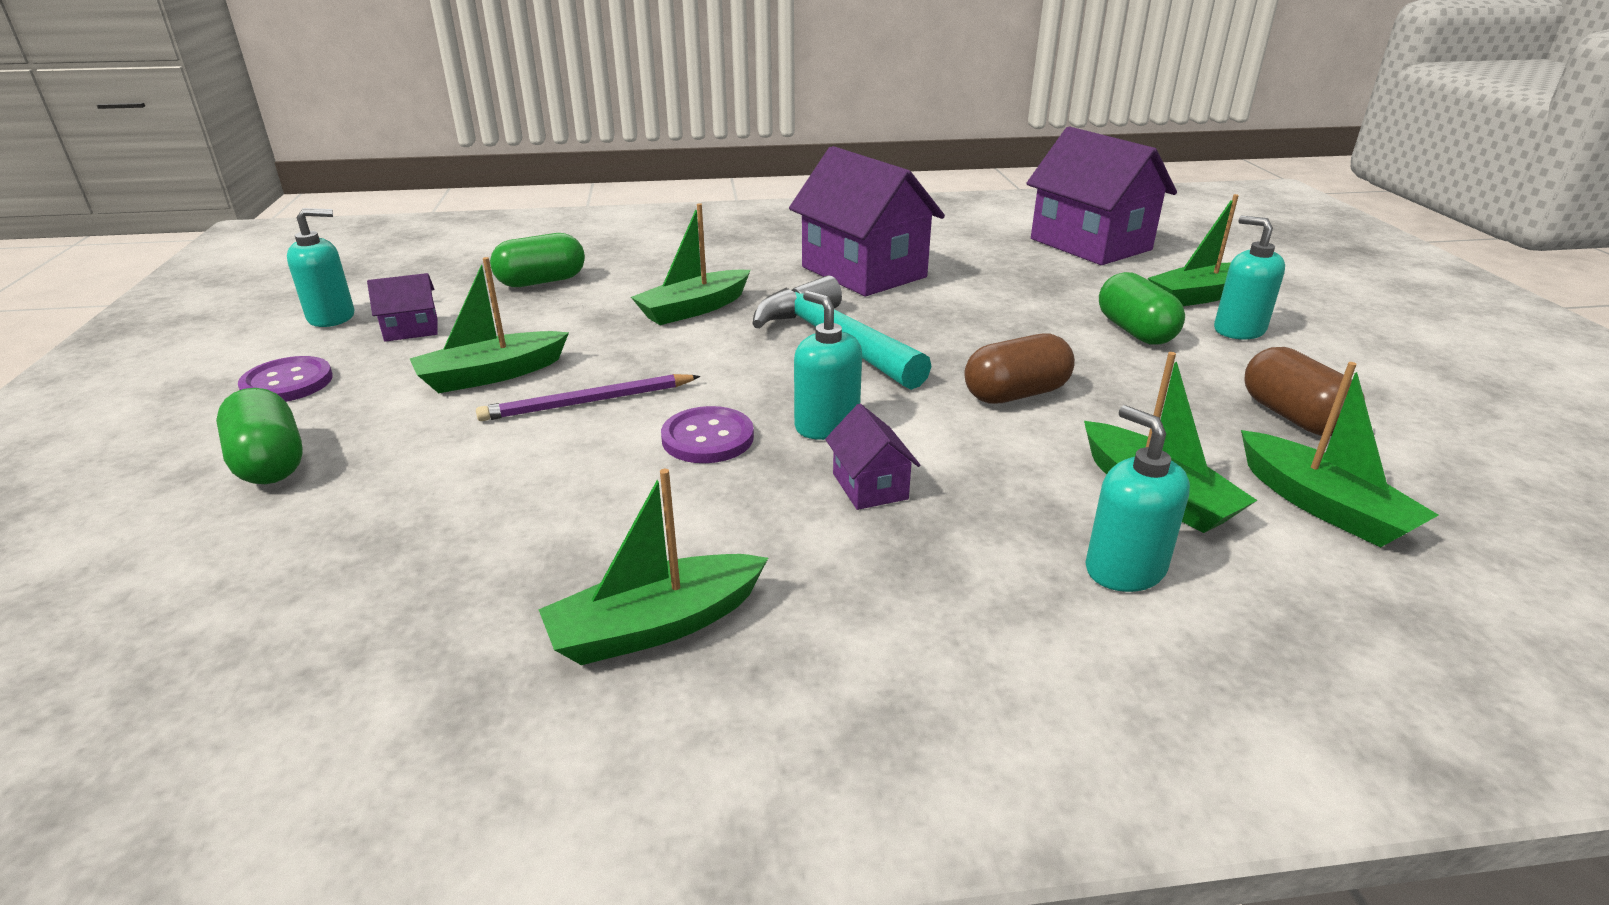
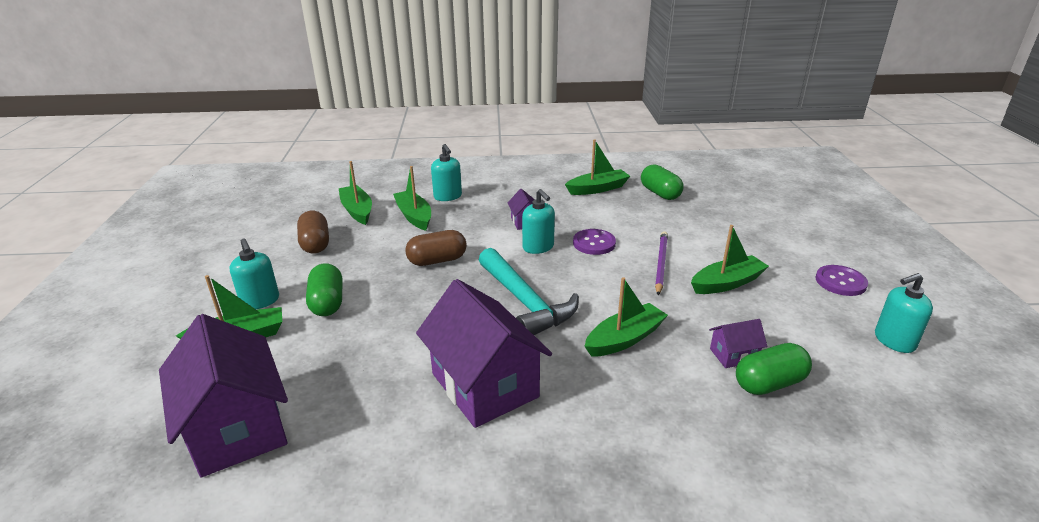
camera: 175 degrees left, 0 degrees up
(269, 463) = (785, 239): green capsule -> green capsule (660, 193)
(411, 330) = (817, 324): purple house -> purple house (733, 355)
(587, 402) = (660, 263): purple pencil -> purple pencil turned 60 degrees counterclockwise

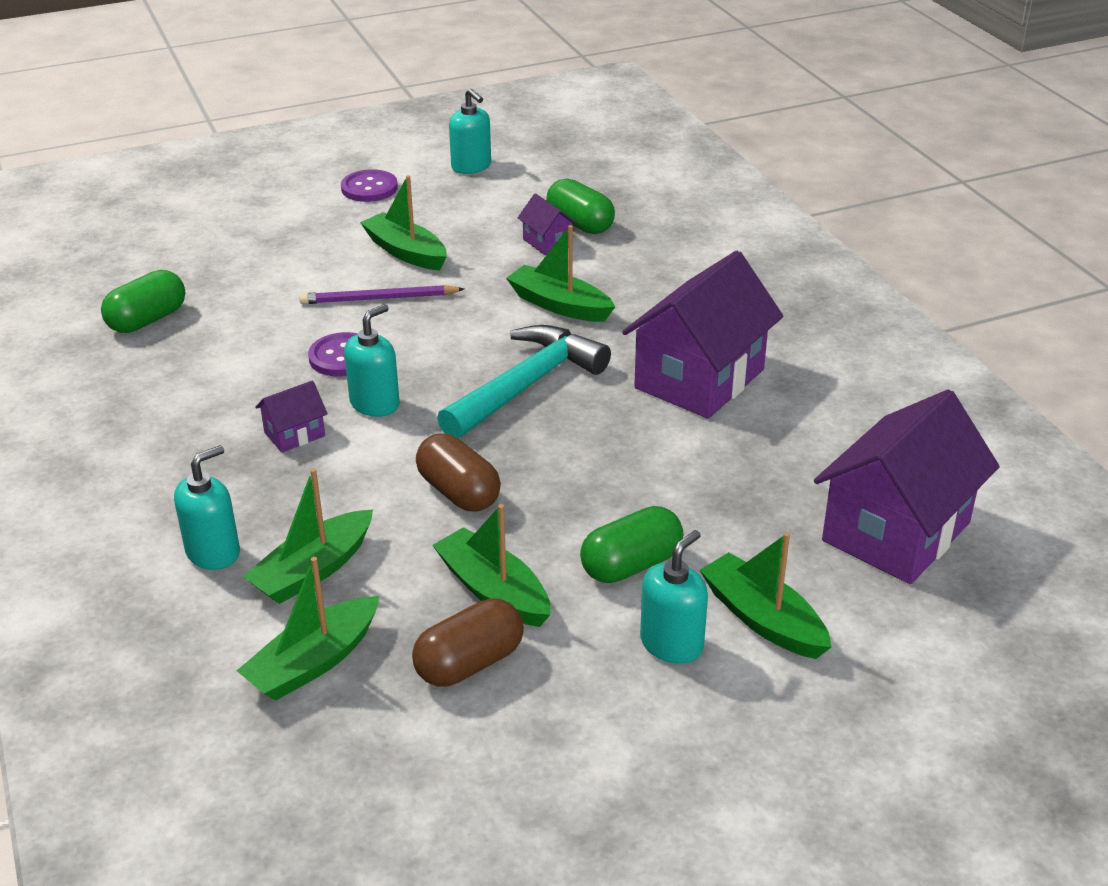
camera: 110 degrees left, 5 degrees up
(597, 189) = (140, 382): green boat -> green boat (493, 591)

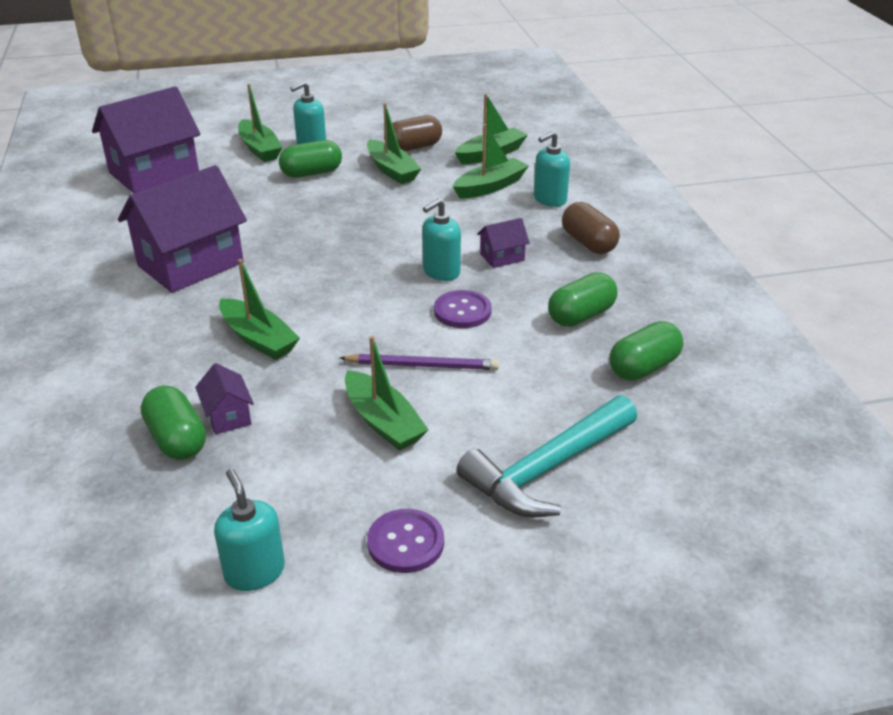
camera: 170 degrees left, 0 degrees up
(202, 366) = (581, 315): none -> green capsule
(458, 492) = (396, 214): brown capsule -> brown capsule (588, 243)
(526, 385) = (322, 273): turquoise hammer -> turquoise hammer (547, 469)

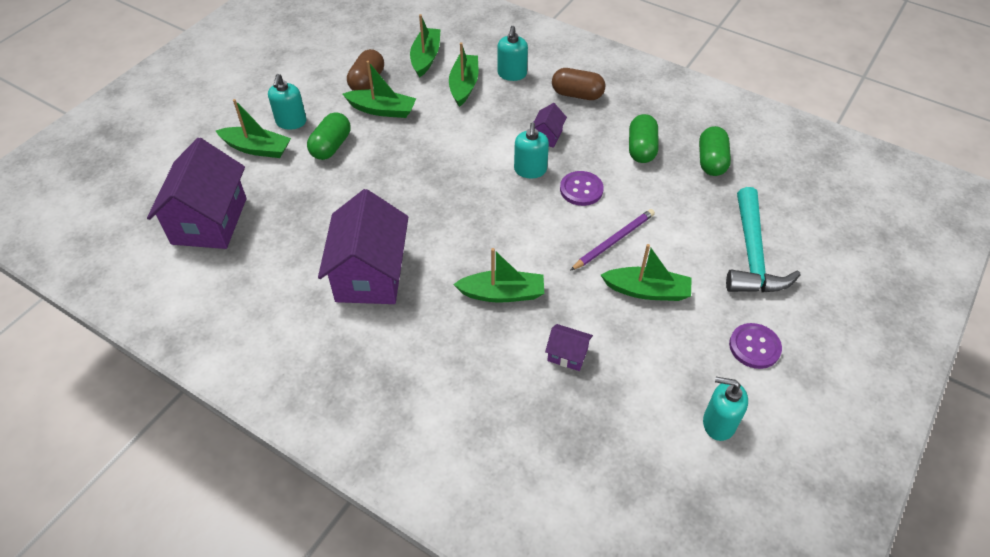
camera: 45 degrees left, 15 degrees up
(177, 439) = (565, 392): green capsule -> none

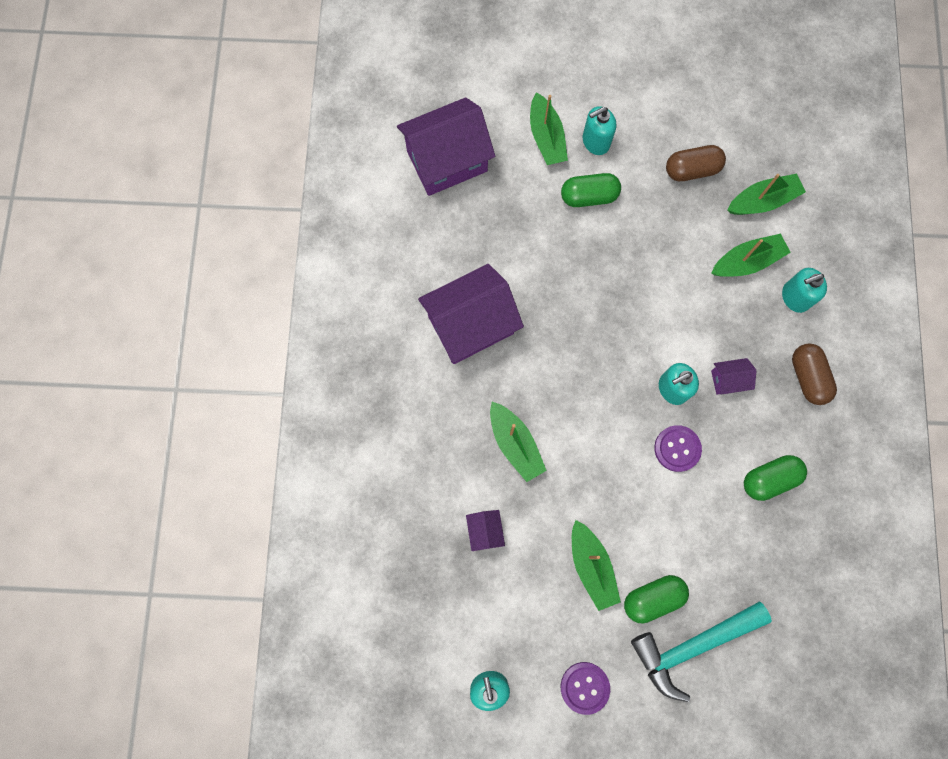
camera: 60 degrees right, 25 degrees up
(382, 110) = (663, 209): green boat -> none
(614, 241) = (632, 509): purple pencil -> none
(711, 161) = (796, 556): green capsule -> green capsule (652, 598)

